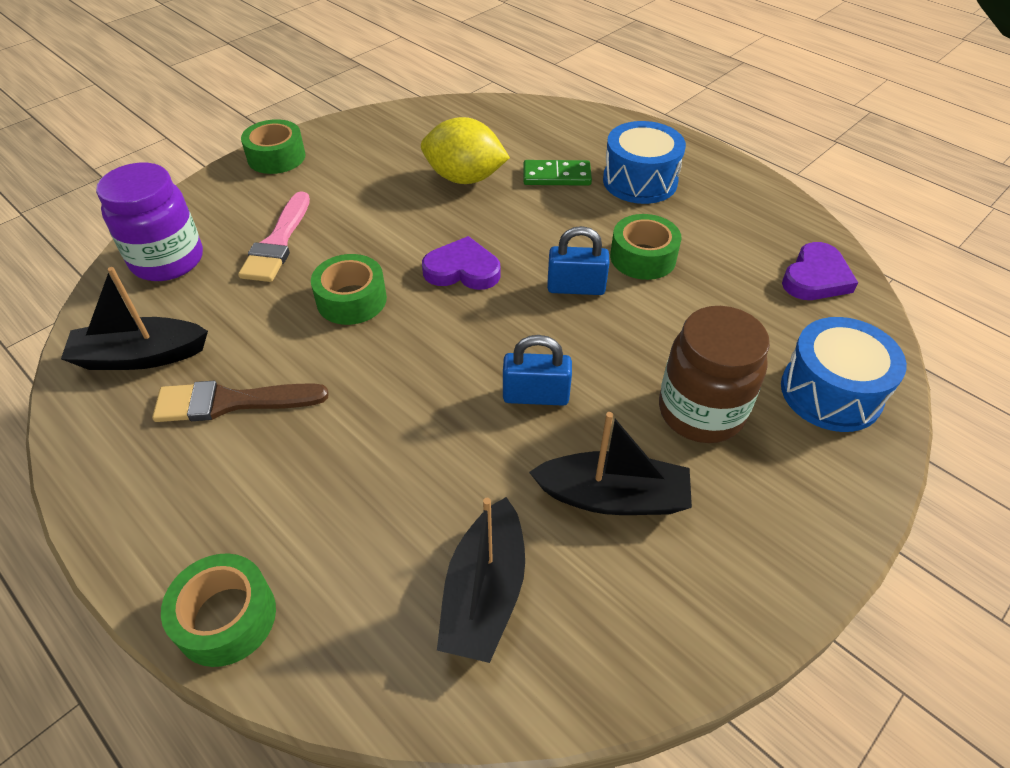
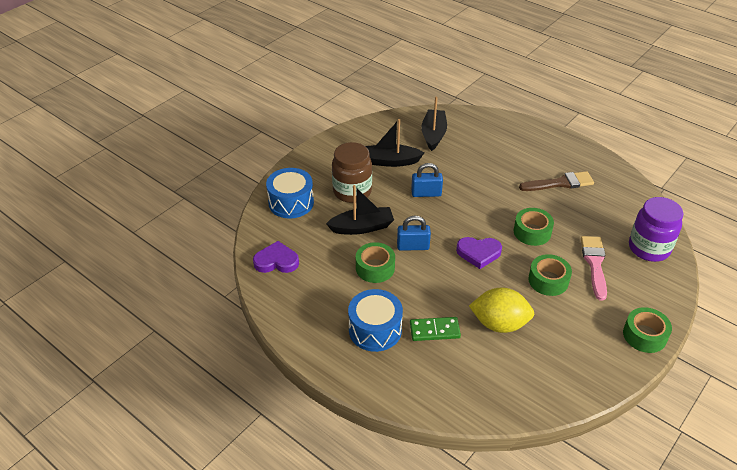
camera: 175 degrees right, 5 degrees down
(141, 356) = (617, 199): black boat -> black boat (362, 227)
(226, 617) = (516, 125): green tape -> green tape (548, 280)
(815, 277) = (276, 261): purple heart -> purple heart turned 60 degrees clockwise

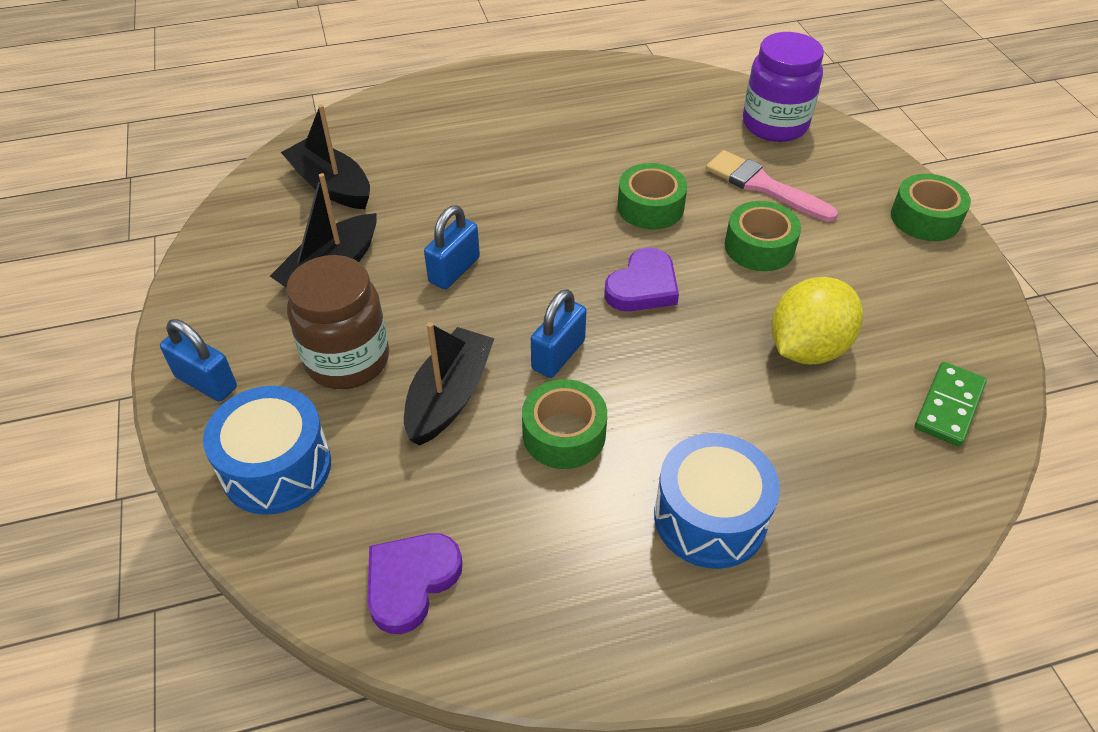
camera: 55 degrees left, 5 degrees up
(309, 164) = (206, 382): none -> blue padlock
(434, 330) = (768, 435): green domino -> green domino (949, 406)
(560, 183) = (580, 126): brown brush -> none

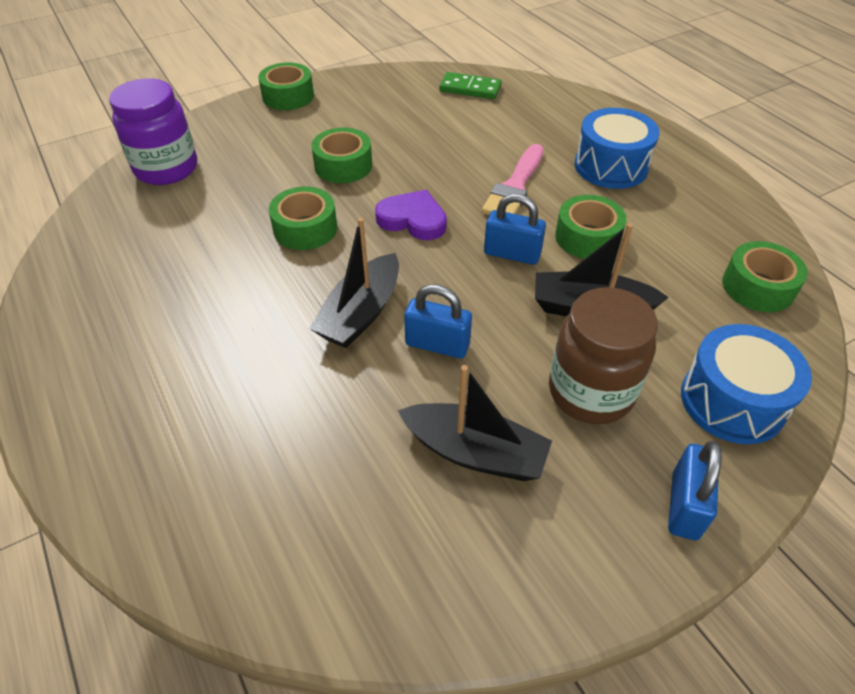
camera: 105 degrees left, 0 degrees up
(331, 186) = (324, 511): black boat -> black boat (361, 313)
(411, 582) = (758, 287): purple heart -> green tape
(763, 186) = (261, 169): pink brush -> pink brush (515, 187)
(807, 348) = (445, 139): yellow lemon -> none

